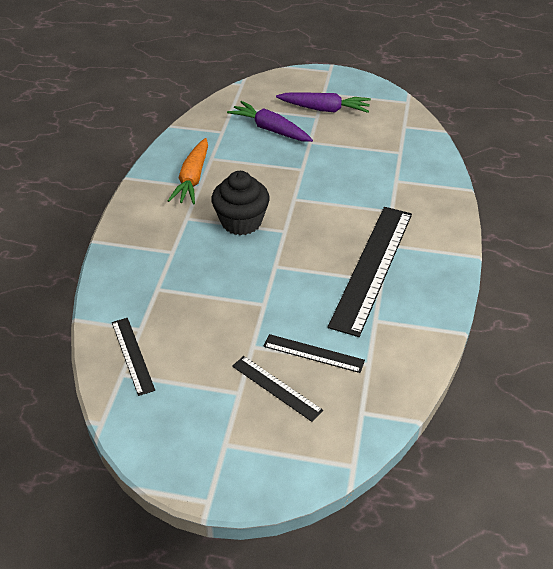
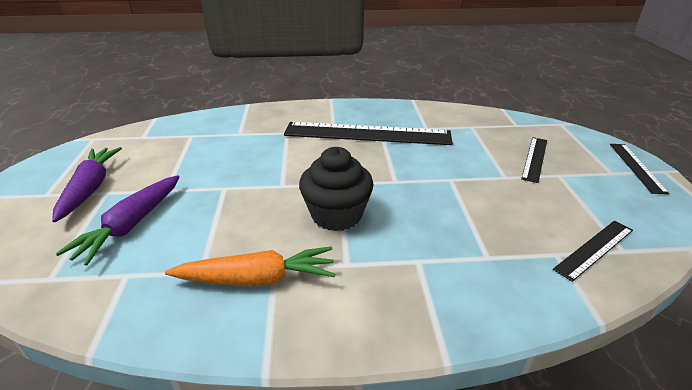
camera: 105 degrees left, 10 degrees down
(313, 353) = (484, 148): black ruler -> black ruler (636, 167)

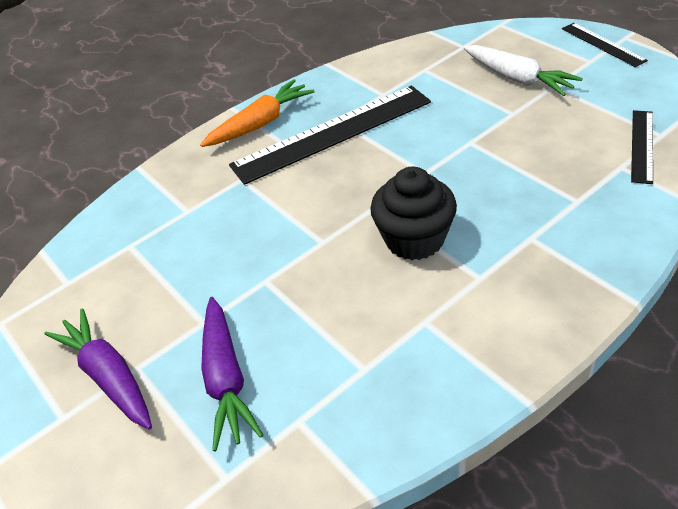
camera: 30 degrees left, 10 degrees up
(257, 279) = (423, 341): orange carrot -> orange carrot (260, 123)
(535, 158) = (517, 79): black ruler -> white carrot

